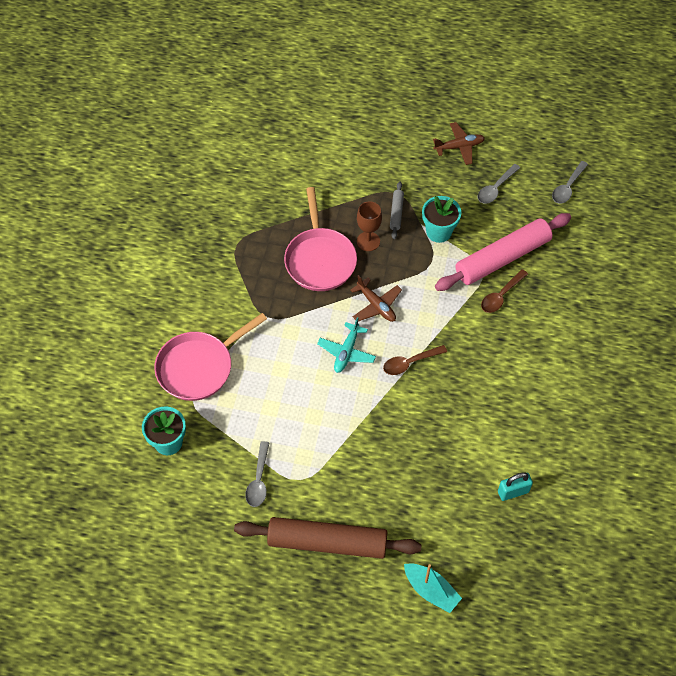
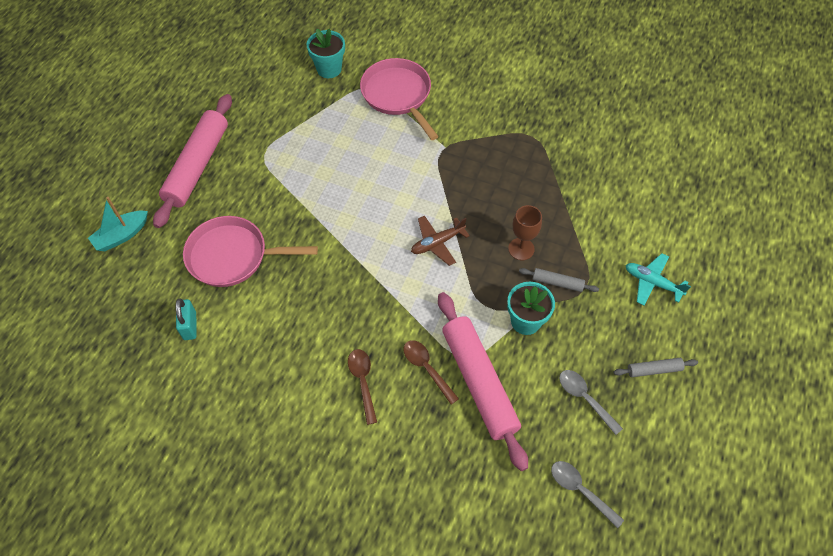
camera: 100 degrees right, 0 degrees up
(259, 480) = (273, 125): grey spoon -> none
(320, 259) = (503, 202): pink pan -> pink pan (233, 256)
(327, 542) = (197, 166): brown rolling pin -> pink rolling pin
(346, 352) = (387, 209): turquoise plane -> turquoise plane (652, 282)
(410, 363) = (362, 261): brown spoon -> brown spoon (363, 382)
(459, 147) = (654, 370): brown plane -> grey rolling pin

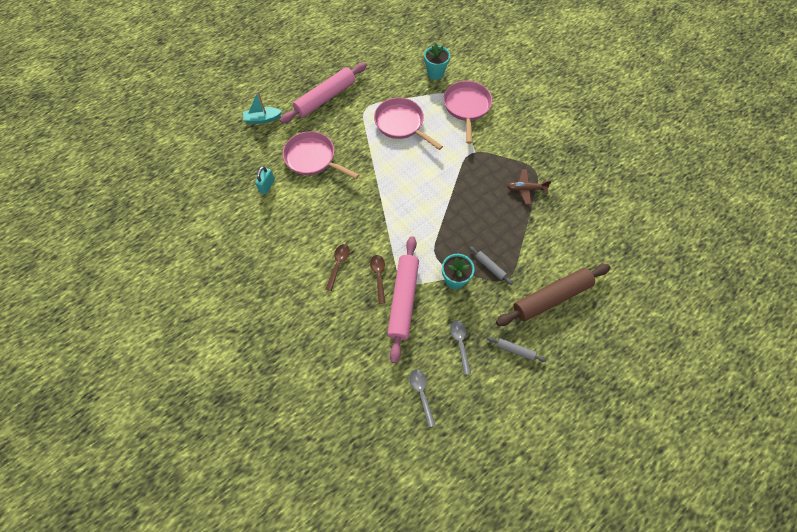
camera: 30 degrees right, 5 degrees up
(326, 154) = (401, 124): none -> pink pan
(437, 243) = (432, 207): brown plane -> brown plane (526, 189)
(521, 249) = (481, 235): brown goblet -> none
(652, 282) = (551, 298): turquoise plane -> brown rolling pin

